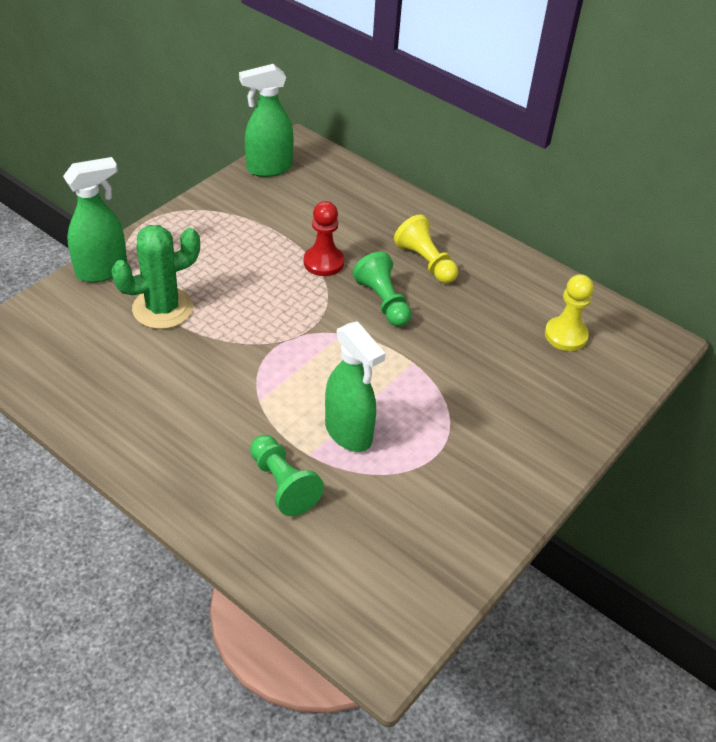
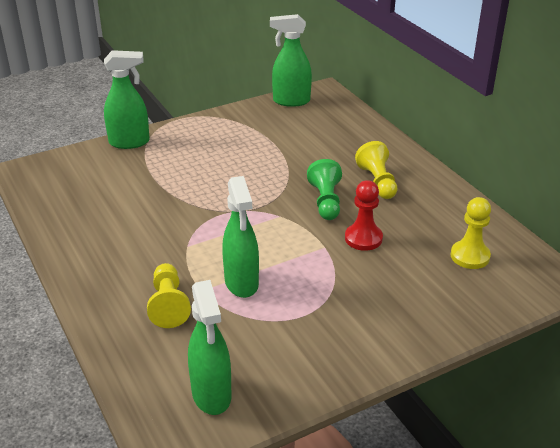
camera: 25 degrees right, 10 degrees down
(163, 308) = (156, 173): green cactus -> none
(283, 484) = (168, 305): green pawn -> yellow pawn
(323, 262) = (294, 167): red pawn -> red pawn (363, 238)
(393, 581) = (211, 395): none -> green spray bottle

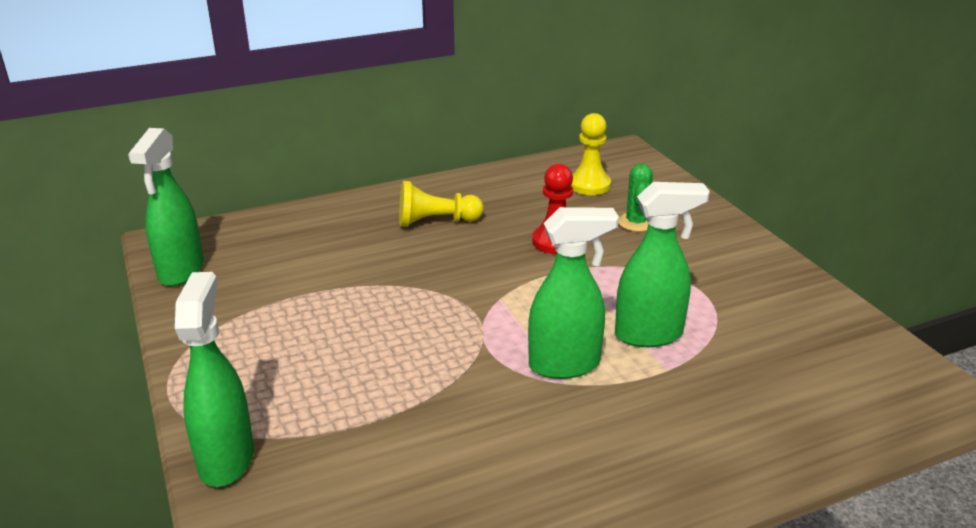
camera: 85 degrees left, 5 degrees down
(168, 305) = (704, 399): yellow pawn -> none
(211, 395) = (858, 363): green spray bottle -> green spray bottle (565, 365)
(326, 201) = (472, 261): green pawn -> none
(408, 282) = (636, 222): none -> green cactus

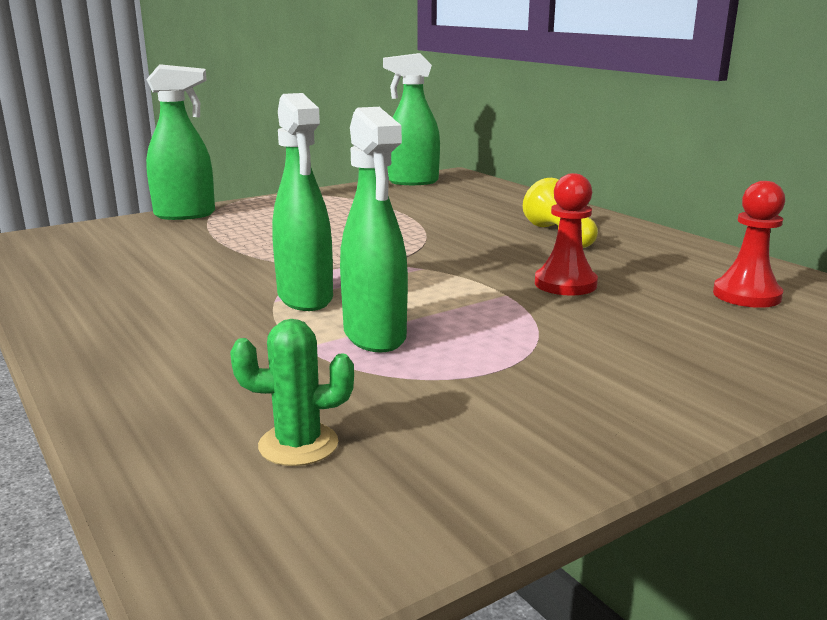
camera: 80 degrees right, 10 degrees down
(589, 185) = (746, 295): yellow pawn -> red pawn
(636, 222) = (665, 325): green cactus -> green cactus (298, 445)

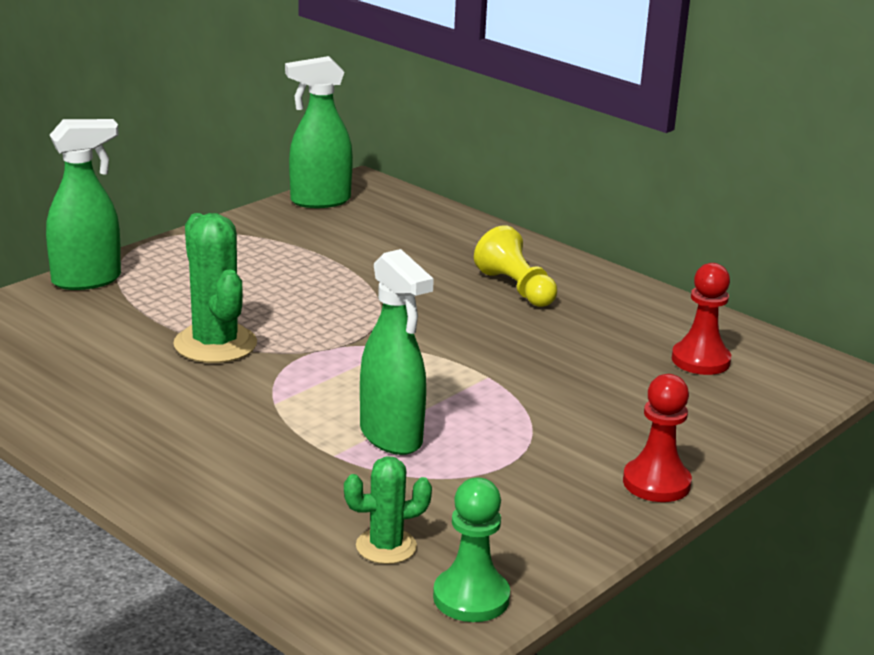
camera: 15 degrees left, 5 degrees up
(255, 257) = (215, 344): none -> green cactus
(305, 298) = (302, 397): green spray bottle -> none
(374, 524) = (471, 598): none -> green pawn
(565, 284) = (538, 359): red pawn -> red pawn (656, 483)

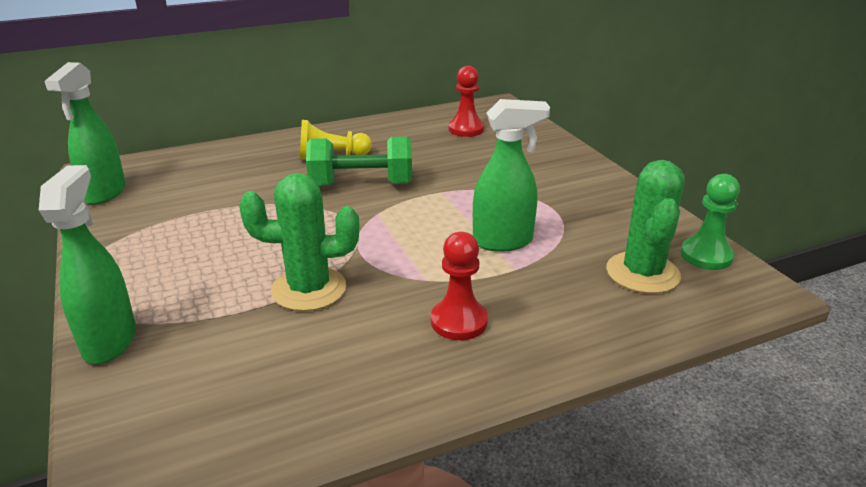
camera: 65 degrees left, 5 degrees up
(386, 546) = (642, 273): green cactus -> green cactus, size x1.68
(458, 322) = (361, 184): none -> green dumbbell
(656, 483) = (594, 173): red pawn -> red pawn (459, 321)

